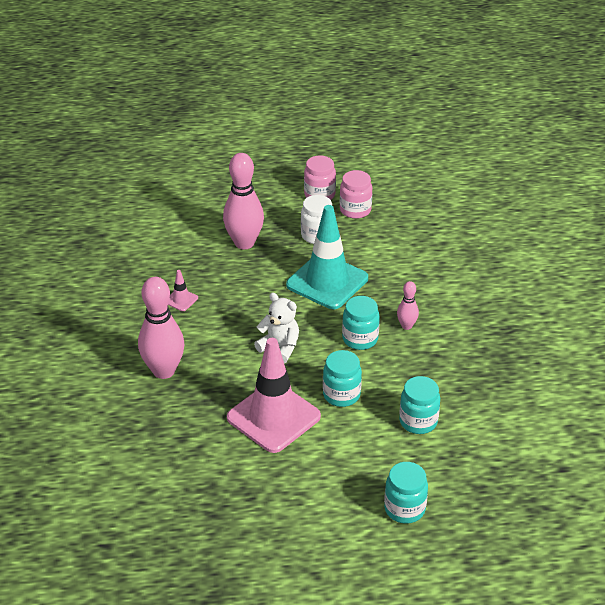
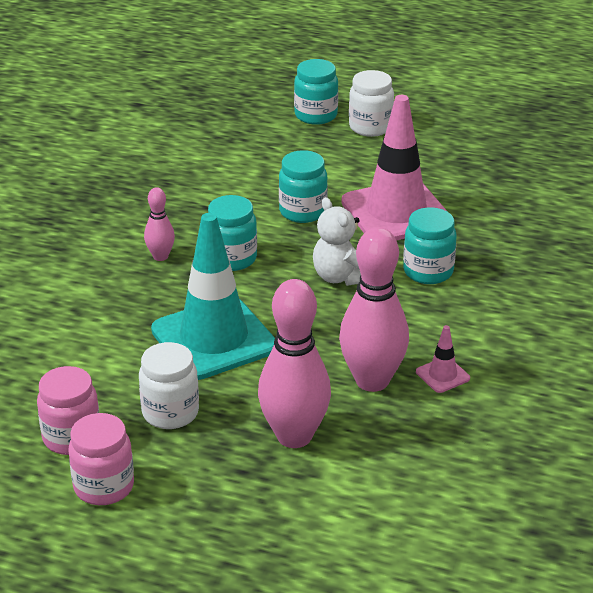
camera: 155 degrees left, 5 degrees down
(164, 371) = (507, 292): pink bowling pin -> pink bowling pin (372, 381)
(348, 510) = (370, 127): none -> white jar
(418, 421) = (239, 169): turquoise jar -> turquoise jar (428, 271)

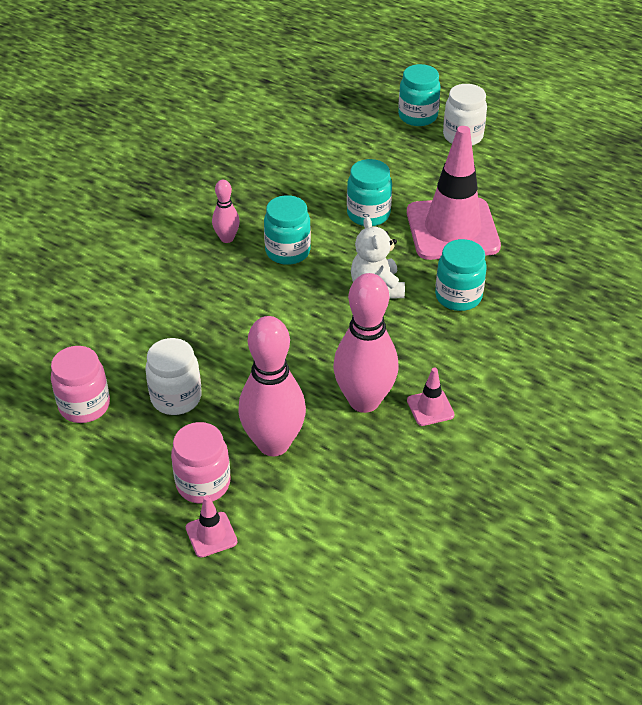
camera: 15 degrees right, 10 degrees up
(104, 487) = (92, 460): pink jar -> pink jar (203, 483)
(214, 339) = (241, 330): turquoise traffic cone -> none
(264, 531) = (211, 535): none -> pink traffic cone

